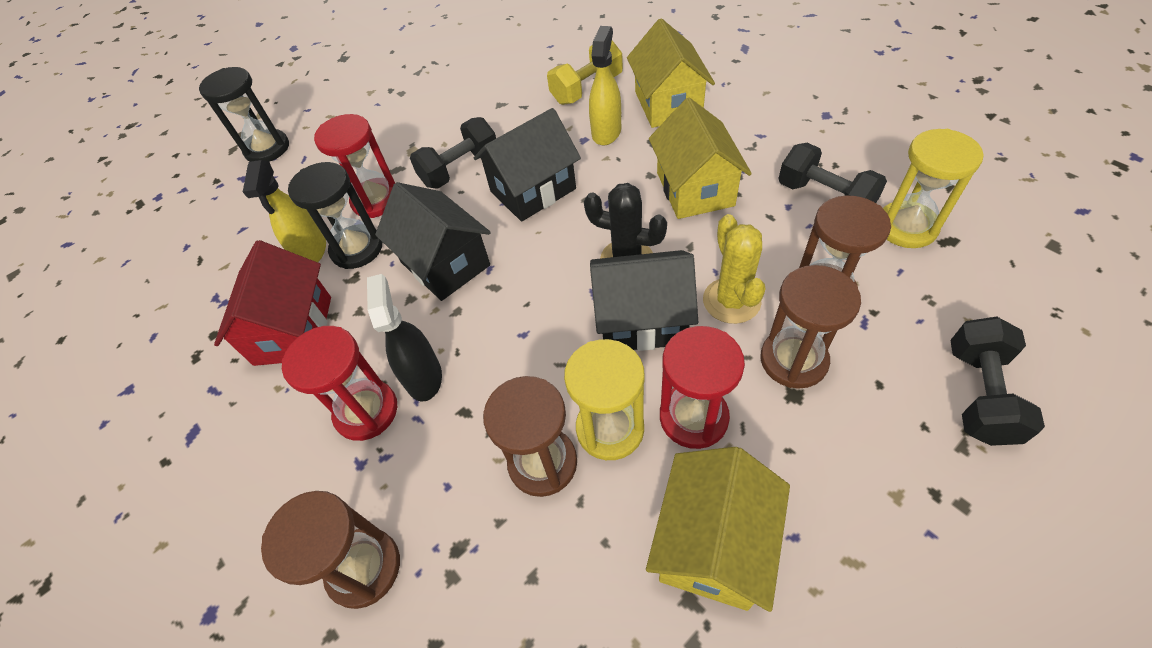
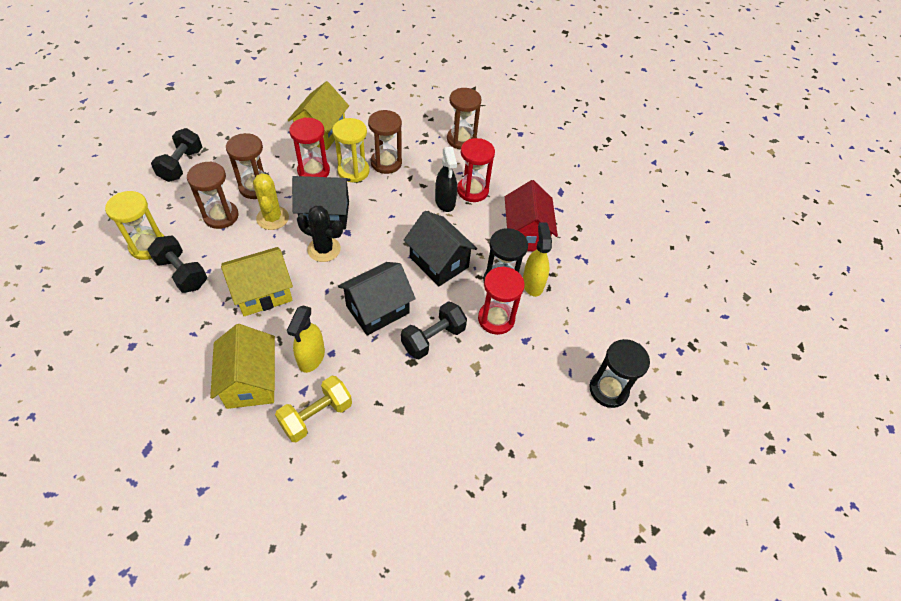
camera: 170 degrees right, 0 degrees up
(695, 189) = (263, 293): yellow house -> yellow house turned 75 degrees clockwise

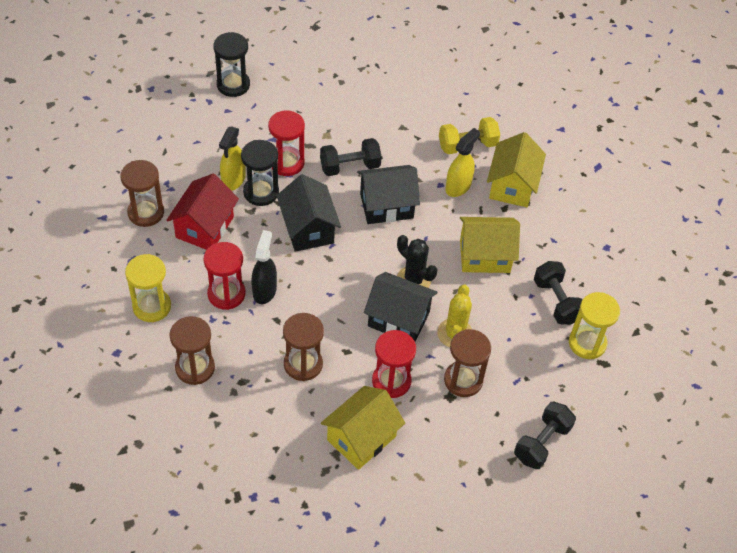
camera: 155 degrees left, 0 degrees up
(221, 216) = (508, 354): brown hourglass -> brown hourglass (146, 212)
(353, 171) = (346, 365): yellow hourglass -> yellow hourglass (152, 306)

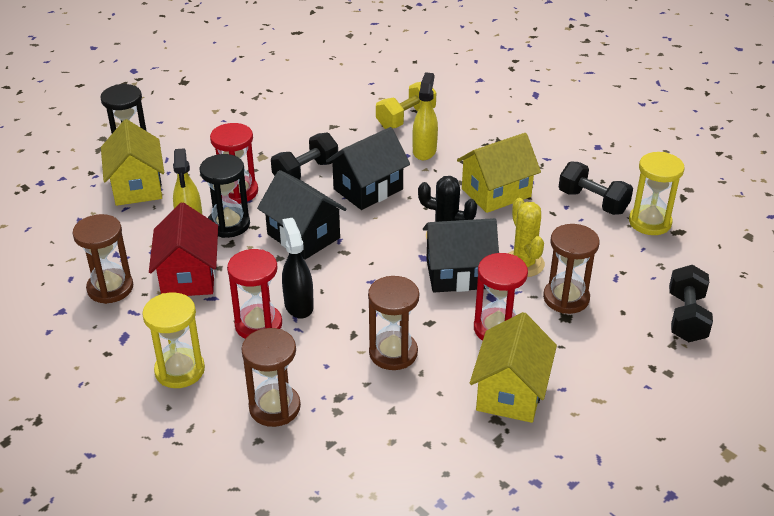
camera: 25 degrees left, 15 degrees down
(512, 185) = (473, 133): yellow house -> yellow house (137, 187)

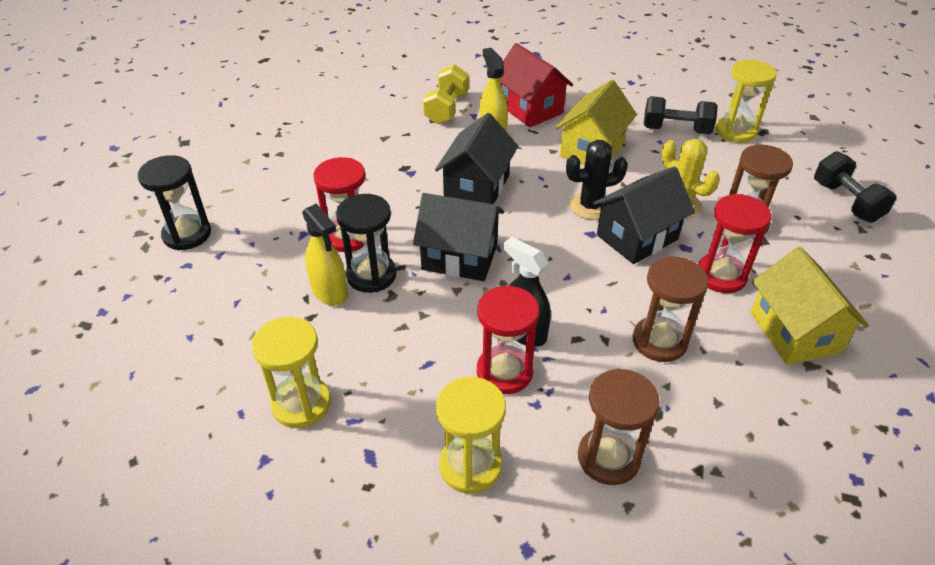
camera: 30 degrees left, 5 degrees up
(110, 288) = (301, 404): brown hourglass -> yellow hourglass
(137, 187) = (229, 272): yellow house -> none
(188, 276) = (379, 350): red house -> red house (530, 109)
(305, 172) = (400, 192): black dumbbell -> none

